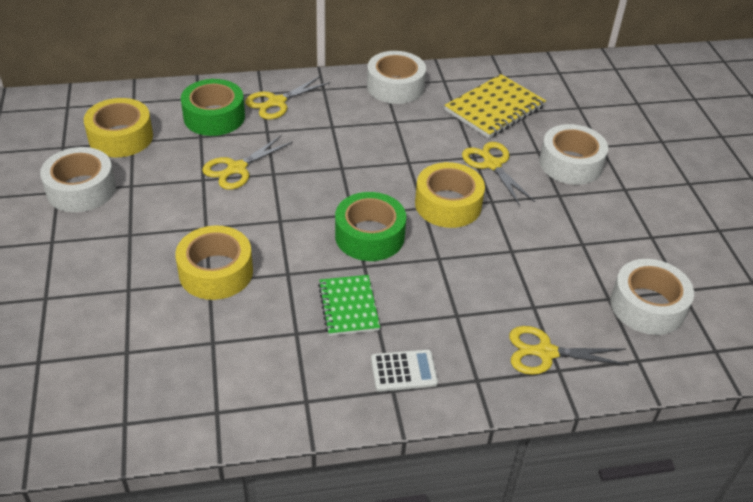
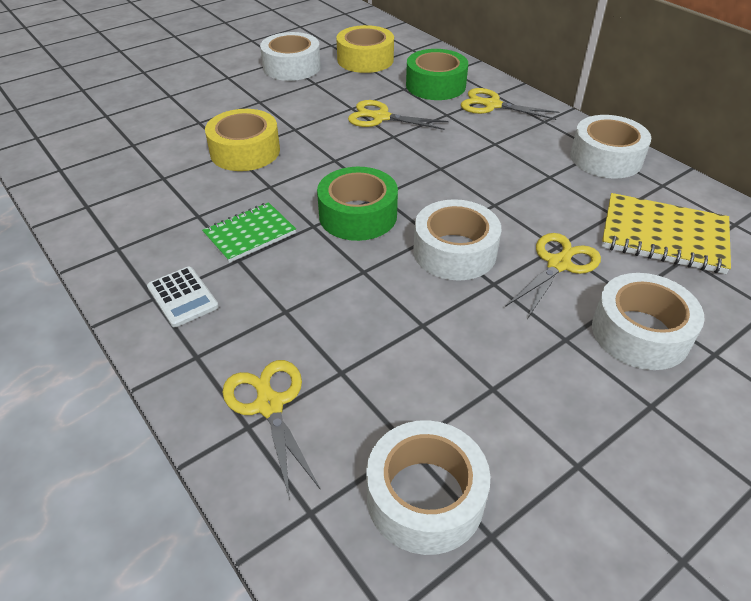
camera: 65 degrees right, 0 degrees up
(448, 204) = (454, 251): yellow tape -> white tape

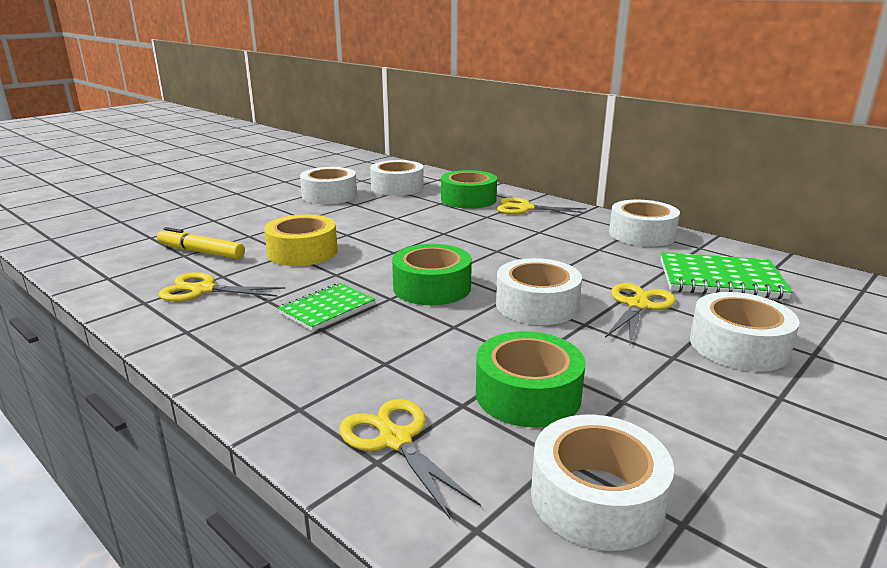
camera: 10 degrees left, 20 degrees down
(149, 142) = (201, 252): none -> yellow marker
(182, 297) = (270, 362): white calculator -> none
(365, 59) = (397, 187): yellow tape -> white tape
(381, 117) = (427, 222): yellow scissors -> yellow scissors (203, 290)
(405, 368) = (528, 394): none -> green tape
(663, 236) = (720, 279): yellow notebook -> green notebook

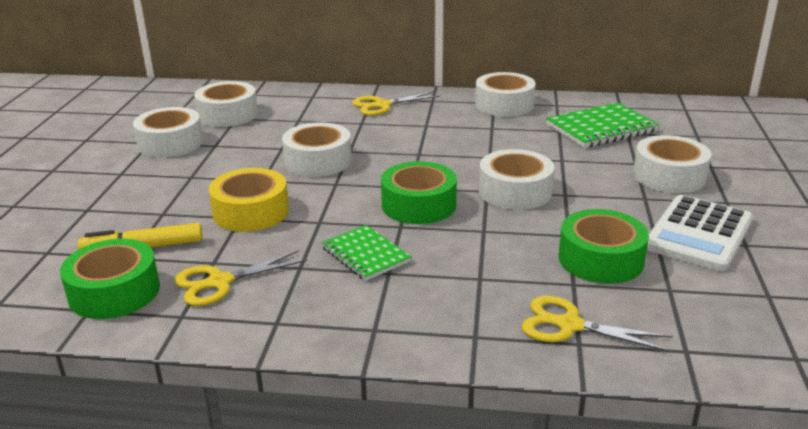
camera: 35 degrees left, 5 degrees up
(327, 309) = (365, 255): green notebook -> green notebook turned 45 degrees counterclockwise
(468, 199) = (318, 109): green tape -> green tape (114, 292)
(597, 498) = (717, 303): white tape -> white tape (318, 161)
(638, 305) = (579, 167): yellow scissors -> none
(687, 415) = (698, 234): none -> white calculator

